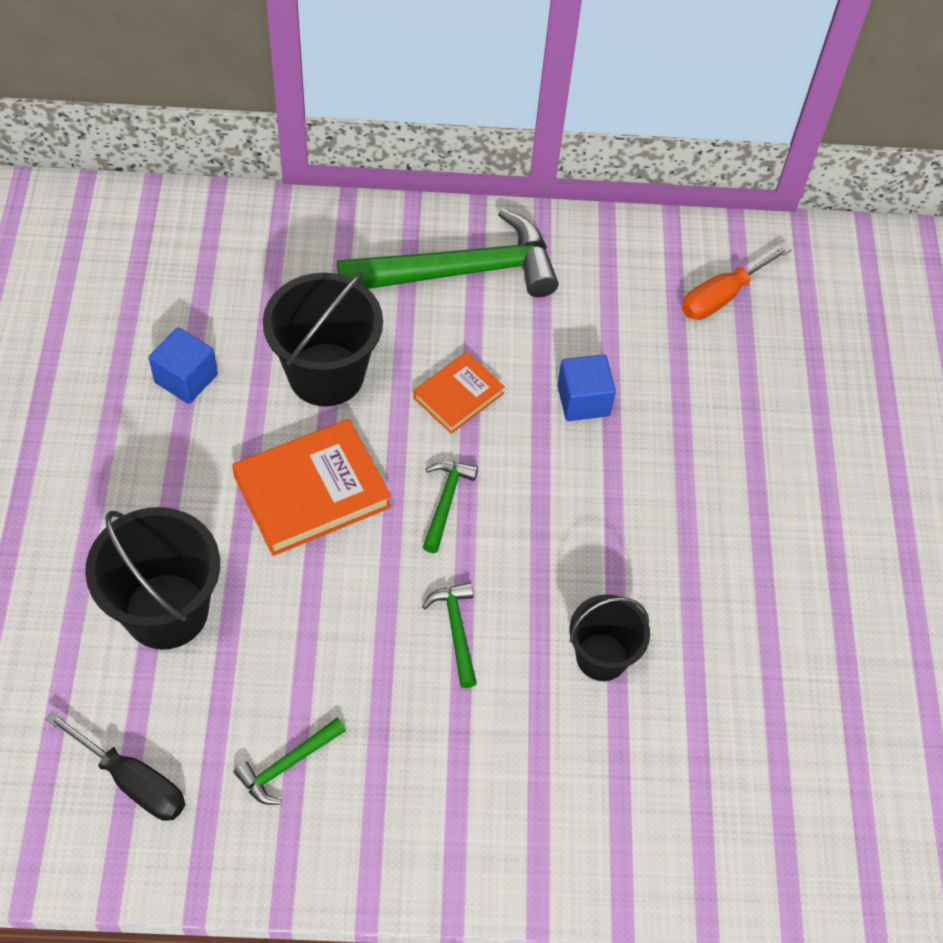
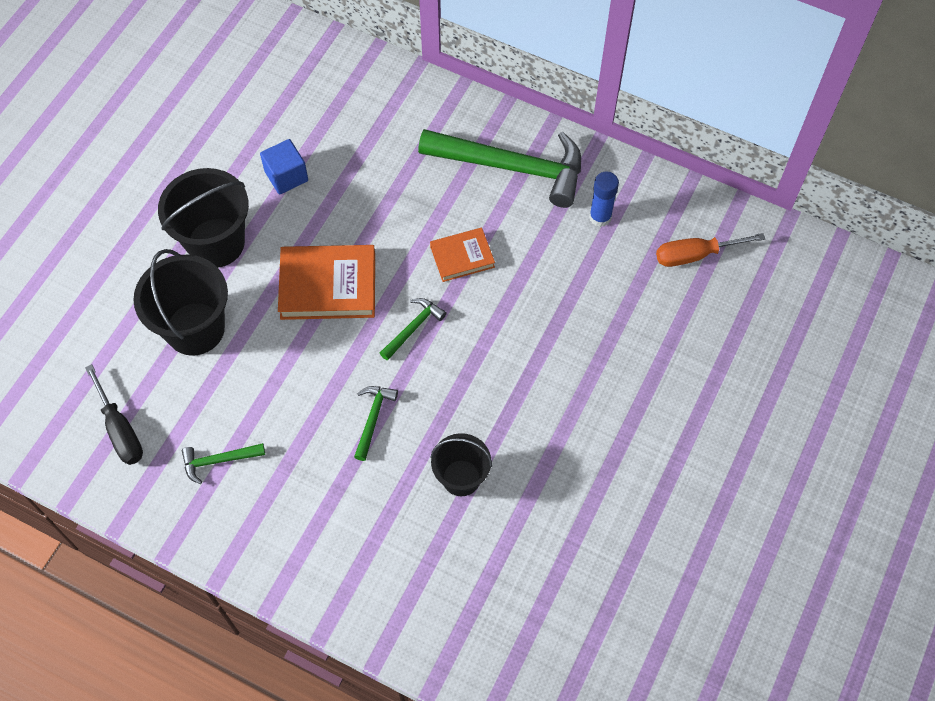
camera: 30 degrees right, 5 degrees up
(326, 374) = (380, 208): black bucket -> black bucket (216, 243)
(583, 400) = (548, 293): blue cube -> none
(593, 292) = (600, 217): none -> blue glue stick

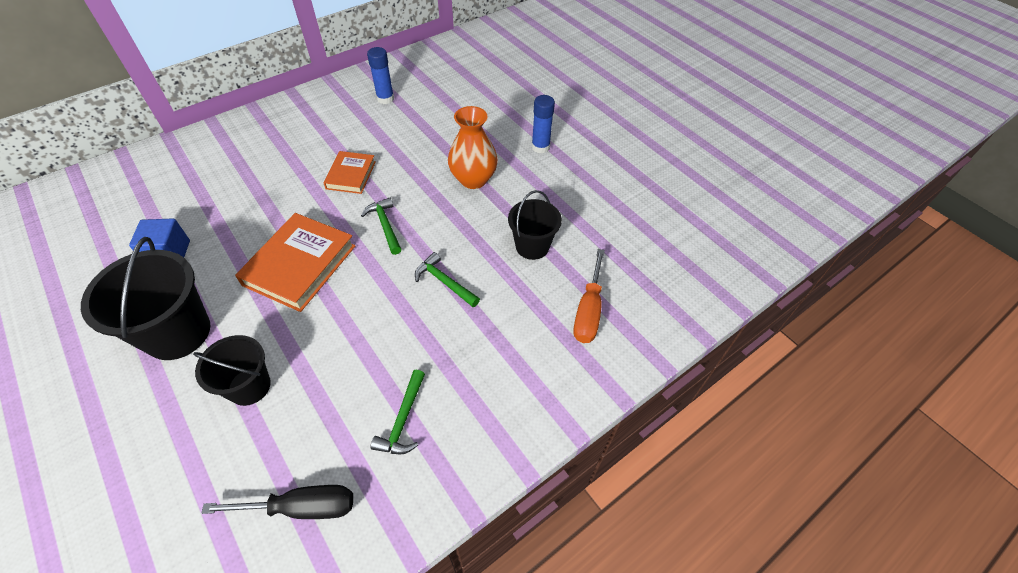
camera: 65 degrees left, 10 degrees down
(195, 329) = (249, 386): black bucket -> black bucket, size x0.62
(511, 167) = (305, 123): green hammer -> none
(524, 375) = (473, 179): none -> orange vase
(619, 419) = (540, 147): none -> blue glue stick
(695, 255) = (450, 71): orange screwdriver -> orange screwdriver (588, 310)

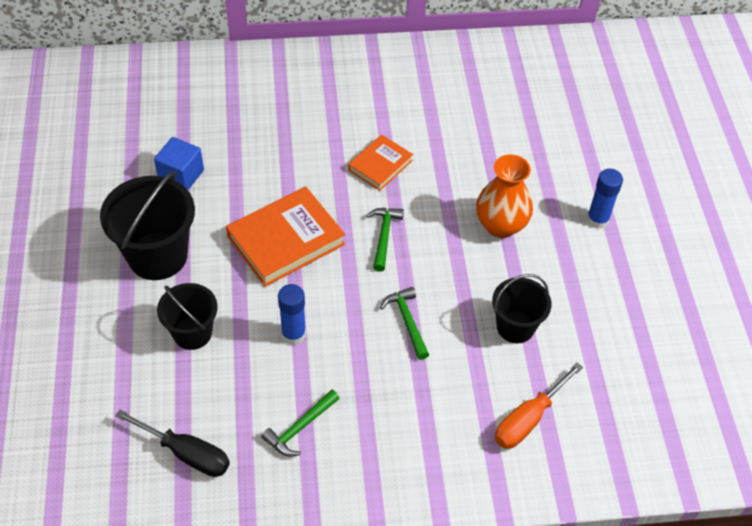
camera: 30 degrees right, 0 degrees up
(385, 99) = (463, 88): blue glue stick -> blue glue stick (293, 334)

